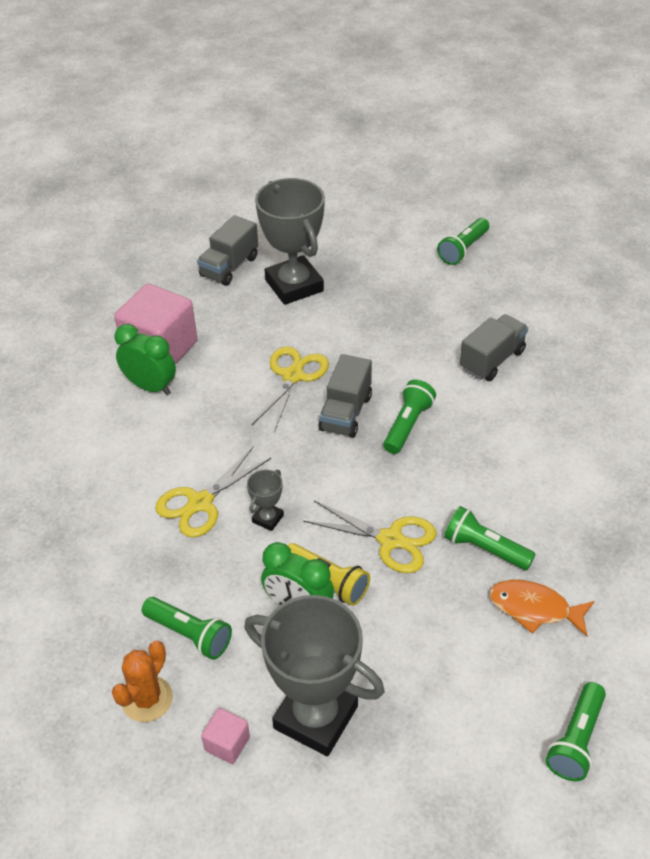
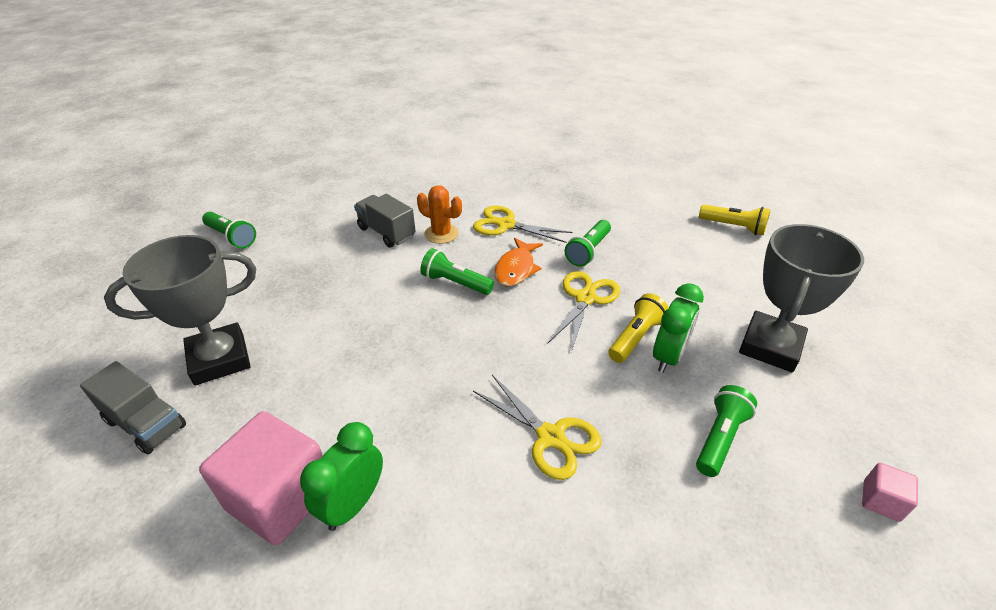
camera: 90 degrees left, 5 degrees down
(147, 699) = (805, 470): orange cactus -> orange cactus (441, 234)
(227, 744) = (821, 404): pink cube -> pink cube (881, 501)
(268, 518) = (568, 379): grey trophy -> none
(292, 376) = (371, 360): yellow scissors -> yellow scissors (506, 225)
(346, 413) = (433, 321): grey truck -> none
(534, 609) = (638, 234): orange fish -> orange fish (516, 269)
(576, 740) = (734, 227): green flashlight -> yellow flashlight

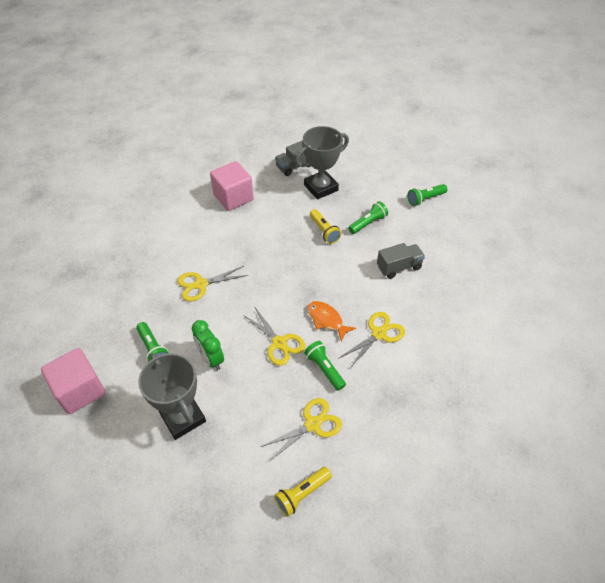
camera: 115 degrees right, 10 degrees up
(219, 359) = (321, 188): grey trophy -> grey trophy turned 60 degrees clockwise
(353, 504) = (216, 215): green clock -> none
(441, 234) = (384, 294): orange cactus -> none
(455, 283) = (329, 285): green flashlight -> green flashlight (368, 223)
(635, 337) = (234, 351): yellow flashlight -> yellow flashlight (324, 231)
(661, 240) = (312, 424): none -> yellow scissors
(881, 501) = (80, 390): pink cube -> pink cube, size x2.21

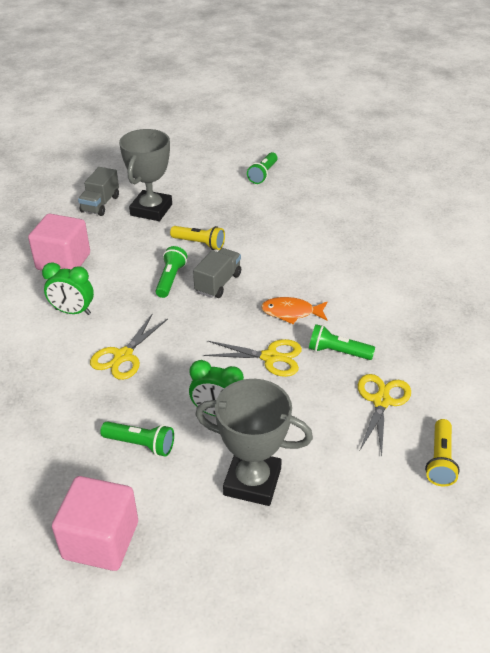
camera: 40 degrees left, 10 degrees down
(205, 236) = (73, 311): none -> green clock
(368, 223) = (234, 217): green flashlight -> green flashlight (170, 279)
(378, 334) = (350, 297): yellow scissors -> none
(399, 267) = (304, 237): grey truck -> grey truck (218, 283)

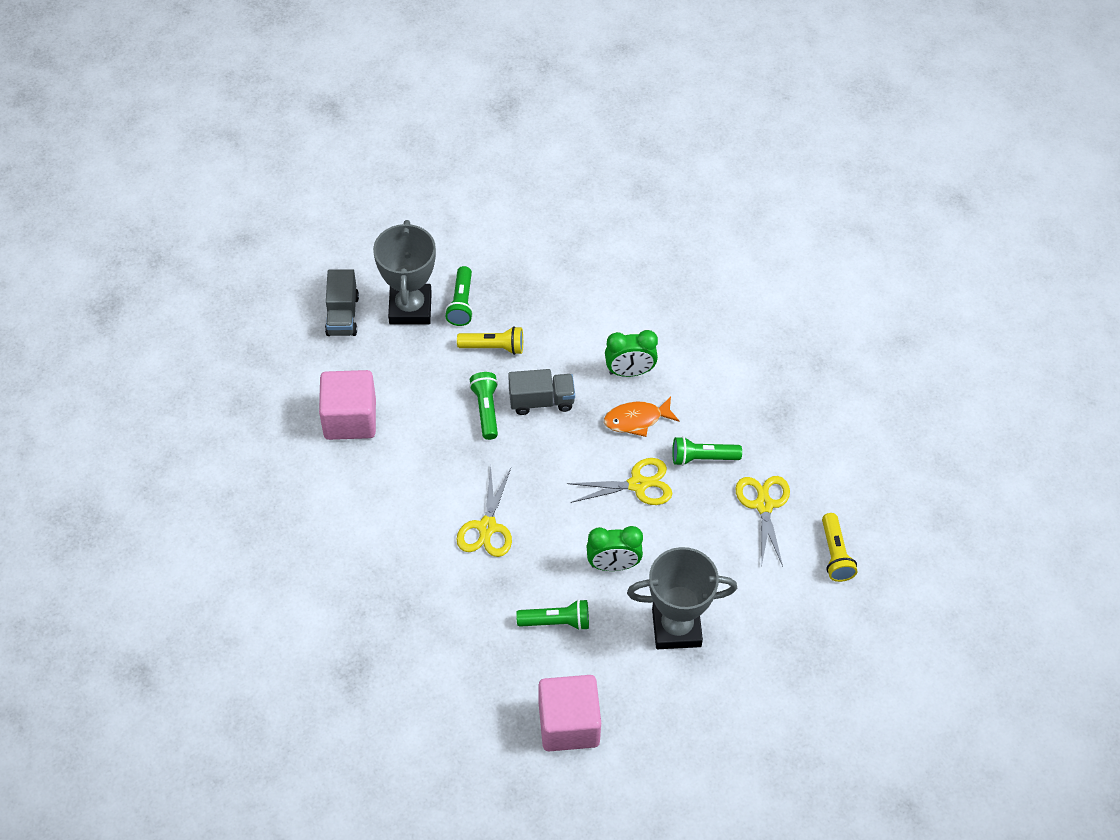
camera: 20 degrees left, 15 degrees up
(73, 311) = (401, 486): green clock -> green clock (629, 372)
(218, 283) = (541, 401): grey truck -> grey truck turned 75 degrees clockwise
(263, 174) = (519, 209): green flashlight -> green flashlight (461, 303)

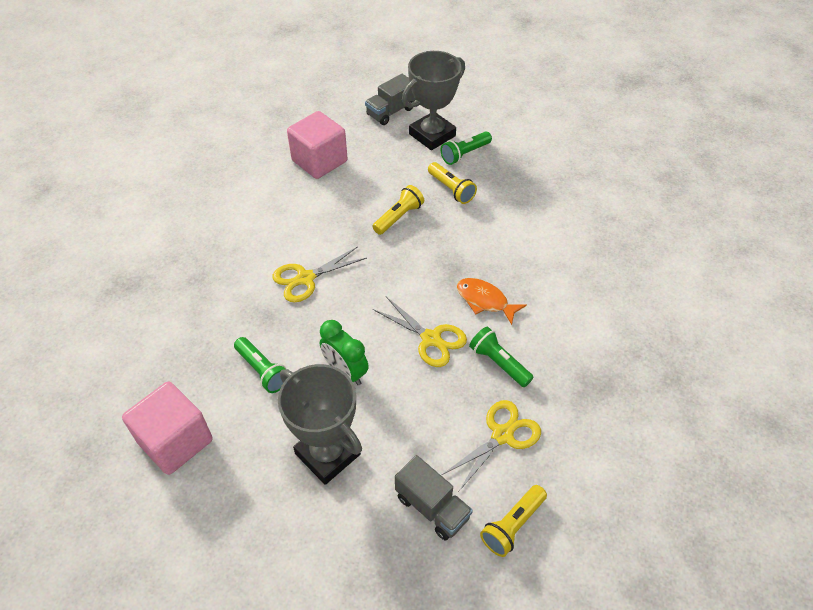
camera: 50 degrees right, 5 degrees down
(486, 410) = (399, 217): green flashlight -> yellow flashlight
(541, 401) = (438, 239): grey truck -> grey truck (432, 507)
(629, 372) = (519, 270): green clock -> none

